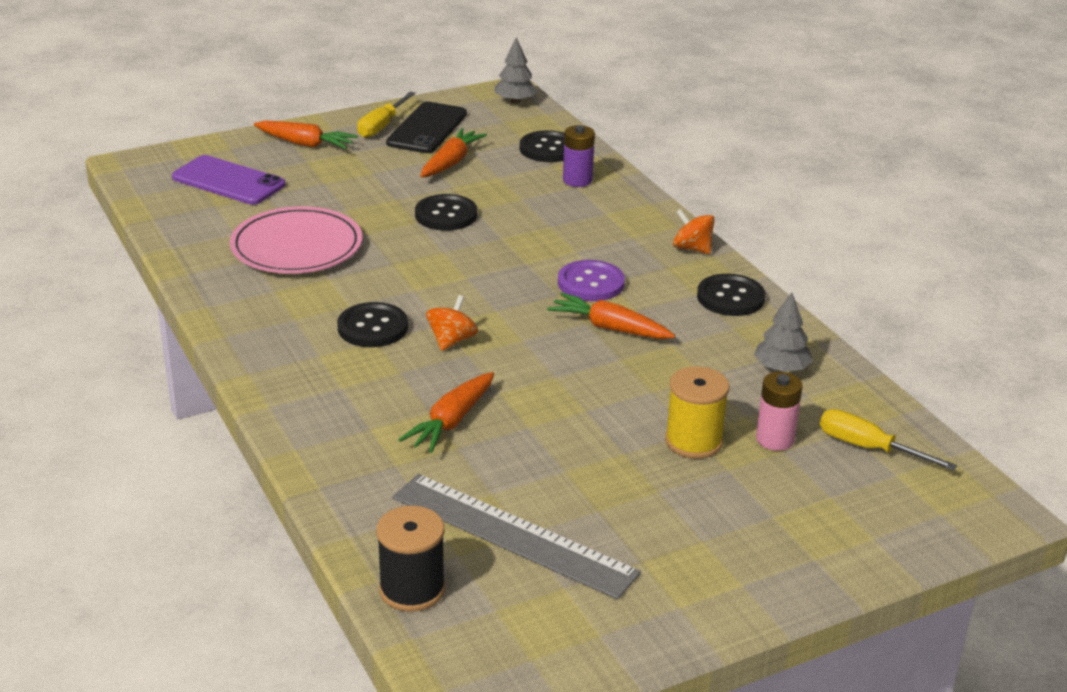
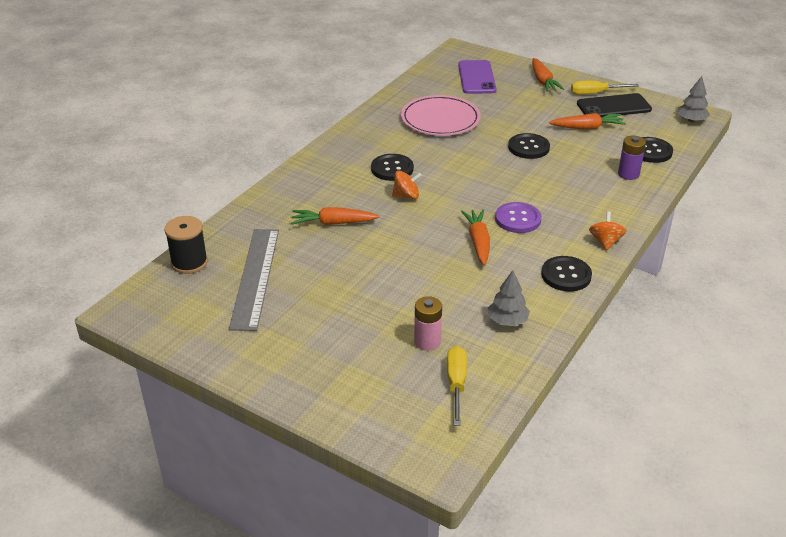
camera: 60 degrees right, 5 degrees up
(693, 441) = (394, 310): yellow spool -> none

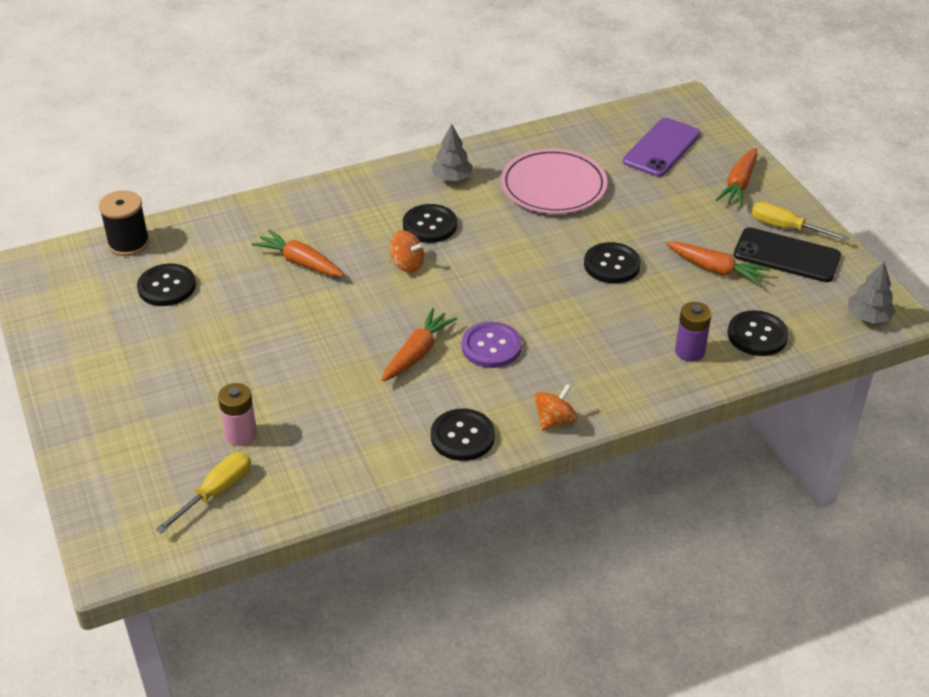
camera: 35 degrees right, 5 degrees up
(255, 277) = (167, 287): grey ruler -> black button
(507, 321) = (341, 454): grey tree -> grey tree (452, 178)

